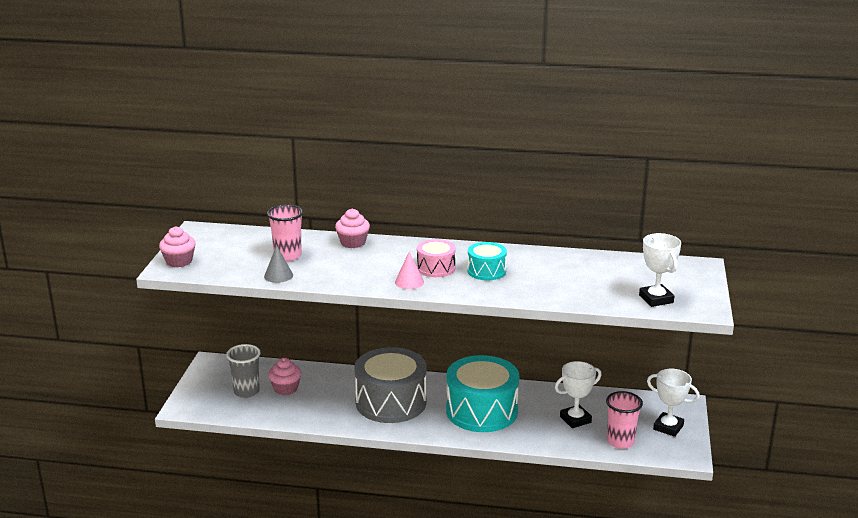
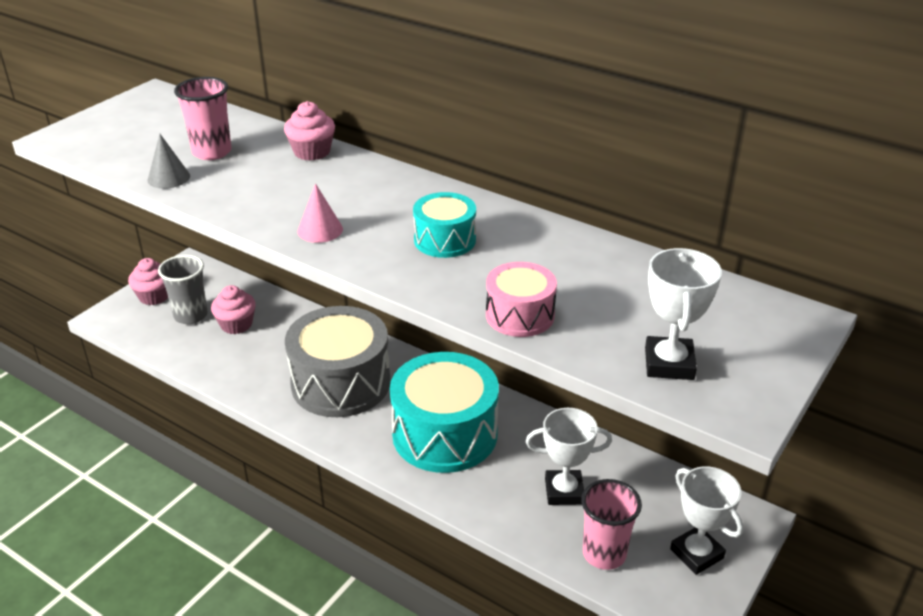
camera: 25 degrees right, 10 degrees up
(179, 261) = (82, 130): pink cupcake -> pink cupcake (154, 296)
(436, 268) = (379, 217): pink drum -> pink drum (520, 315)

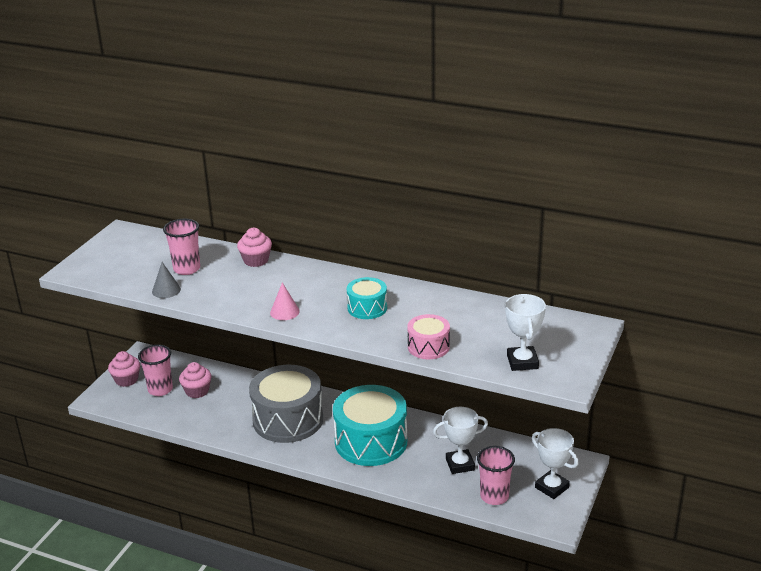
camera: 10 degrees left, 5 degrees down
(191, 315) = (160, 389): grey cup -> pink cup

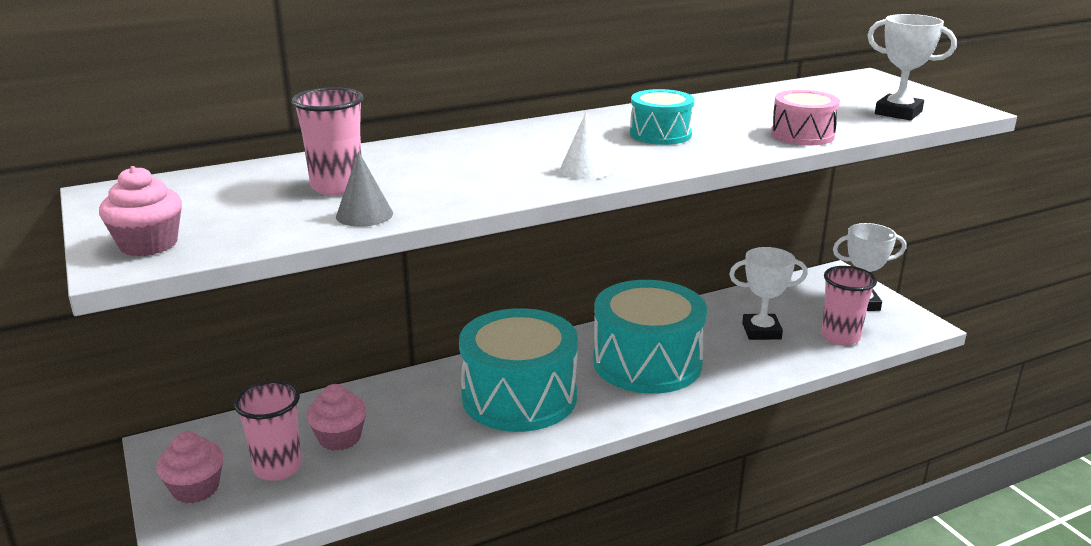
camera: 50 degrees left, 5 degrees down
(256, 260) = (416, 148): pink cupcake -> pink cupcake (148, 244)
(284, 312) = (584, 170): pink cone -> white cone
(288, 419) = (519, 397): grey drum -> turquoise drum
(460, 464) = (761, 331): white trophy -> white trophy turned 60 degrees clockwise

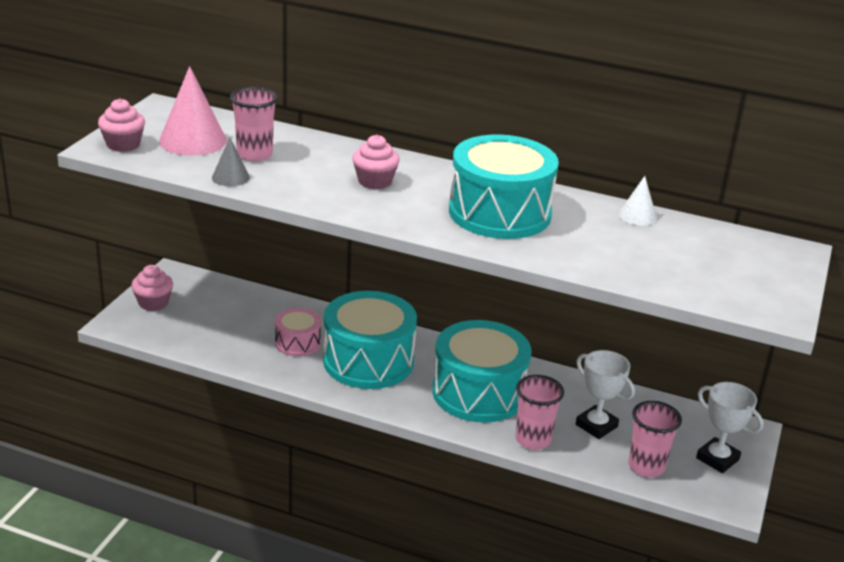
camera: 45 degrees right, 5 degrees up
(232, 205) = (193, 140): none -> pink cone
(278, 468) = (198, 317): pink cup -> pink cup (533, 440)
(339, 438) = (247, 321): pink cupcake -> pink cupcake (375, 181)
(584, 170) = (392, 211): white cone -> white cone (637, 216)
(660, 134) = (499, 213): turquoise drum -> turquoise drum, size x1.98
(802, 135) = (589, 262): pink drum -> pink drum (297, 343)
(898, 113) = (716, 287): white trophy -> none

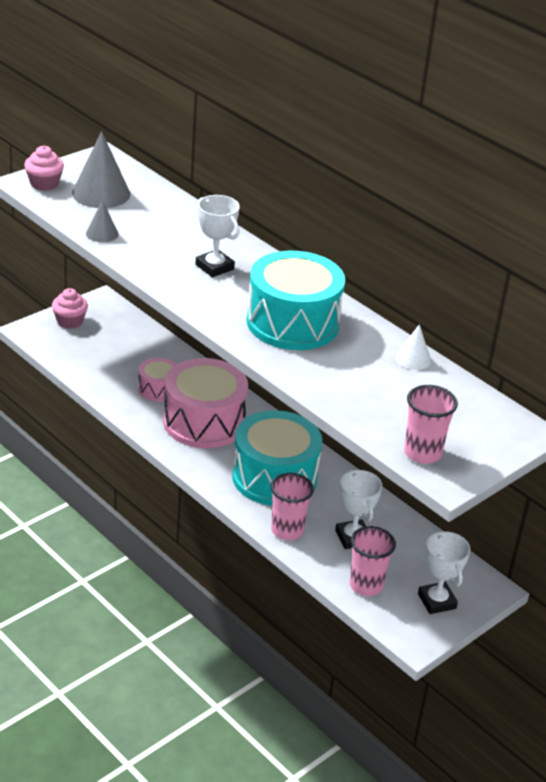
camera: 25 degrees right, 5 degrees up
(193, 140) = (101, 193): pink cone -> grey cone
(254, 154) = (139, 218): pink cup -> pink cup (422, 453)
(368, 361) = (204, 422): turquoise drum -> pink drum
(375, 181) = (214, 267): pink cupcake -> white trophy

